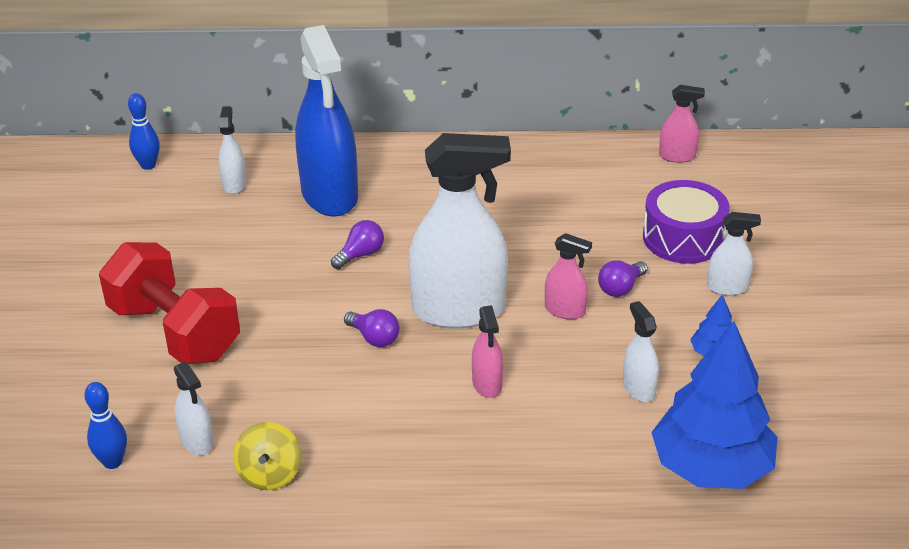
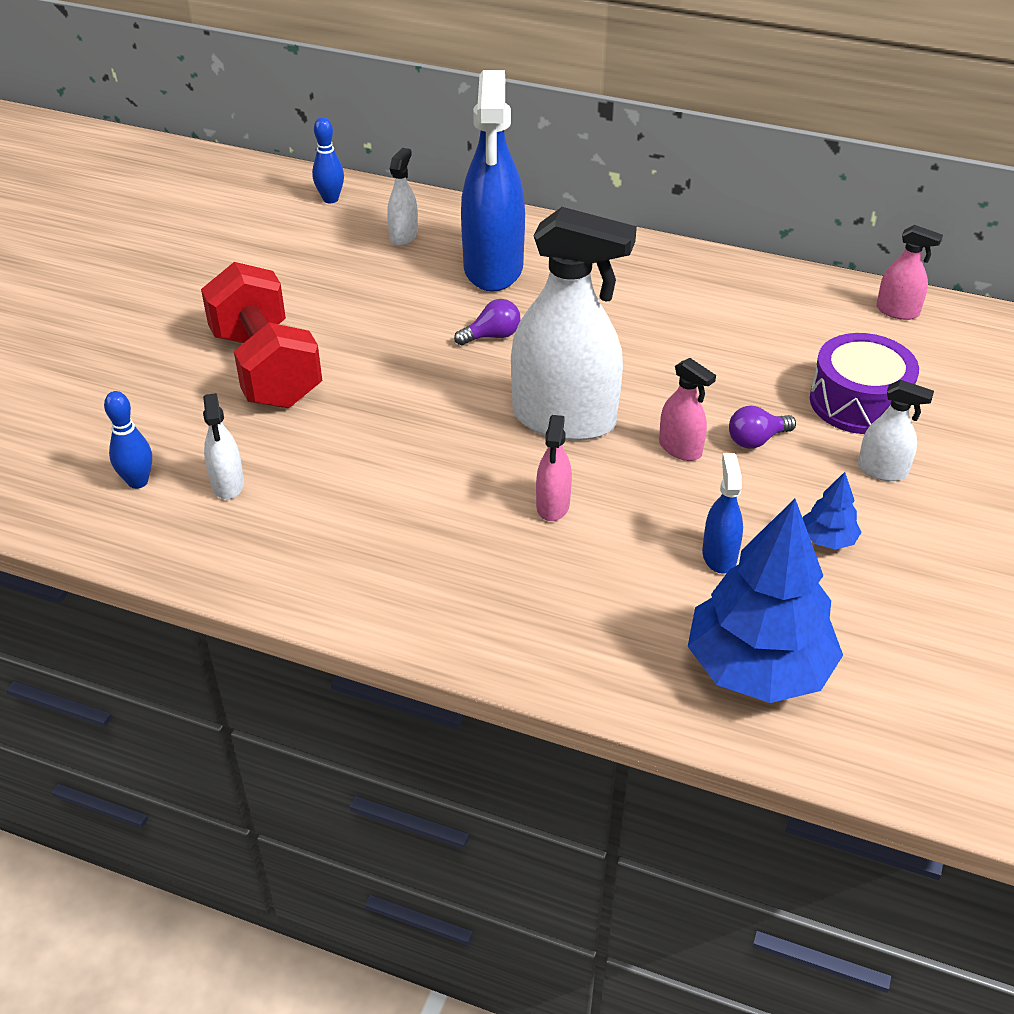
camera: 20 degrees right, 5 degrees up
(269, 474) = (279, 537): yellow spinning top -> none
(374, 338) = (460, 425): purple light bulb -> none
(638, 388) = (719, 556): white spray bottle -> blue spray bottle

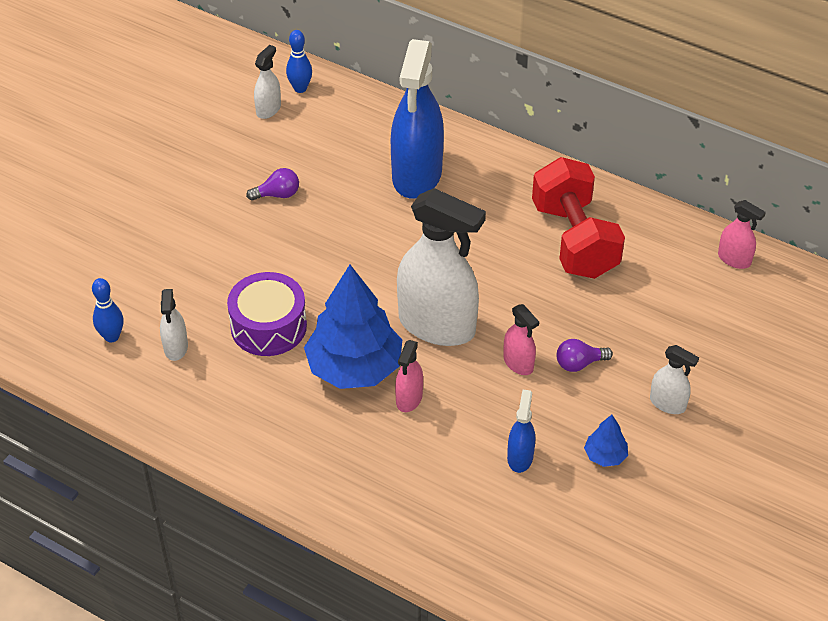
camera: 10 degrees right, 5 degrees up
(266, 369) = (220, 249): red dumbbell -> red dumbbell (574, 240)
(404, 236) = (352, 134): white spray bottle -> white spray bottle (268, 109)
(492, 336) = (400, 241): purple light bulb -> purple light bulb (277, 195)
(757, 668) = (520, 549): blue tree -> blue tree (354, 368)
(858, 402) = (671, 341): purple drum -> purple drum (268, 326)

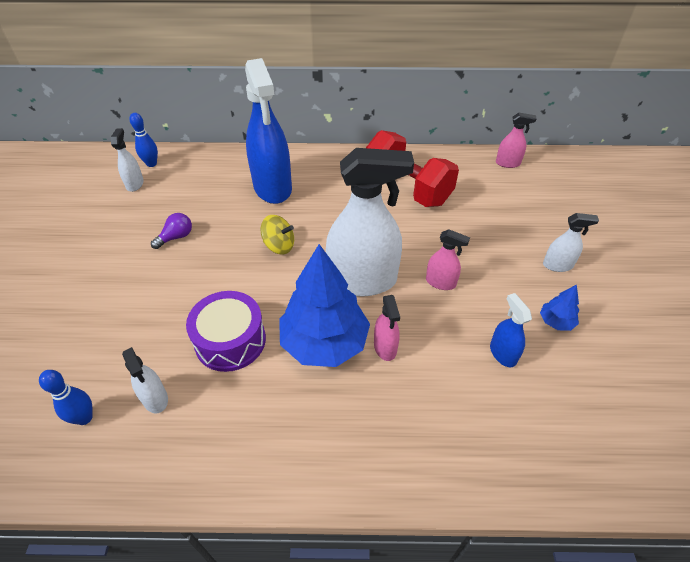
camera: 30 degrees left, 0 degrees up
(377, 250) = (279, 246): none -> yellow spinning top
(579, 364) = (480, 264): purple light bulb -> none

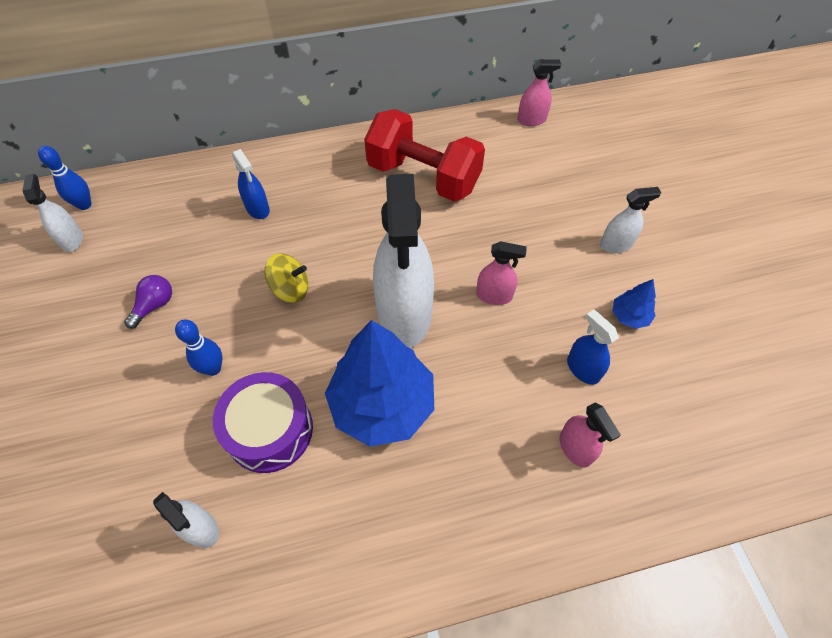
camera: 15 degrees left, 10 degrees up
(84, 418) = (121, 577): blue bowling pin -> blue bowling pin (213, 368)
(272, 187) = (257, 208): blue spray bottle -> blue spray bottle, size x0.45
(362, 281) = (404, 314): white spray bottle -> white spray bottle turned 105 degrees clockwise
(385, 347) = (453, 393): pink spray bottle -> pink spray bottle (575, 448)

